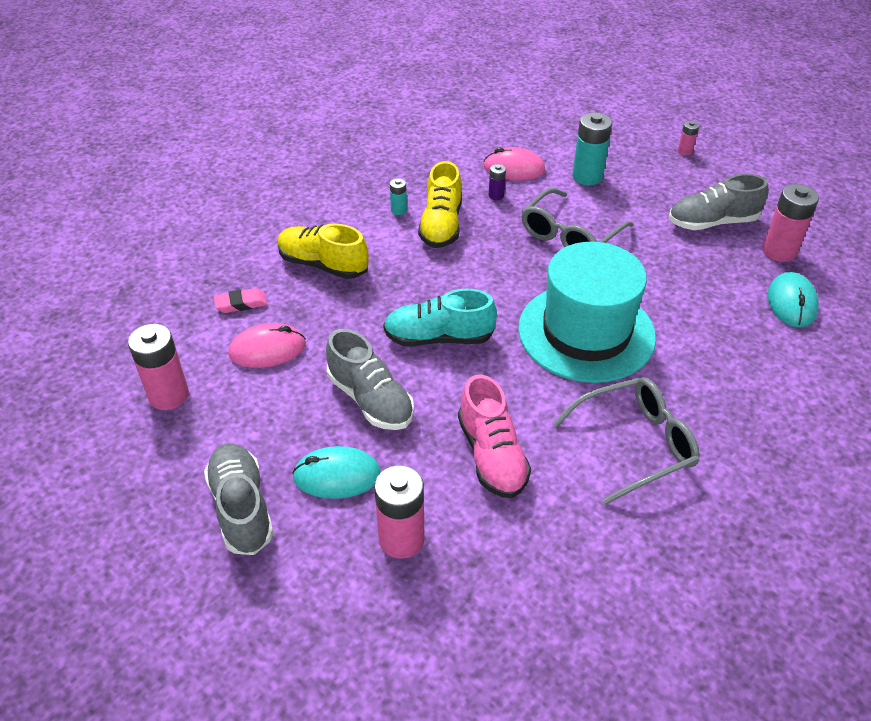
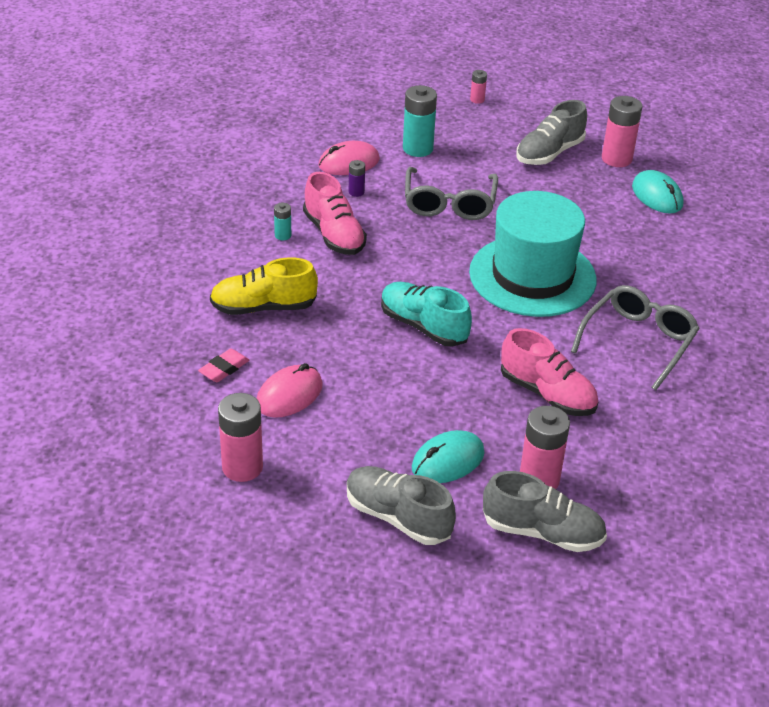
camera: 35 degrees left, 5 degrees down
(370, 399) = (416, 395): grey shoe -> grey shoe (542, 532)
(438, 338) = (423, 326): turquoise shoe -> turquoise shoe turned 75 degrees clockwise
(441, 225) = (334, 234): yellow shoe -> pink shoe

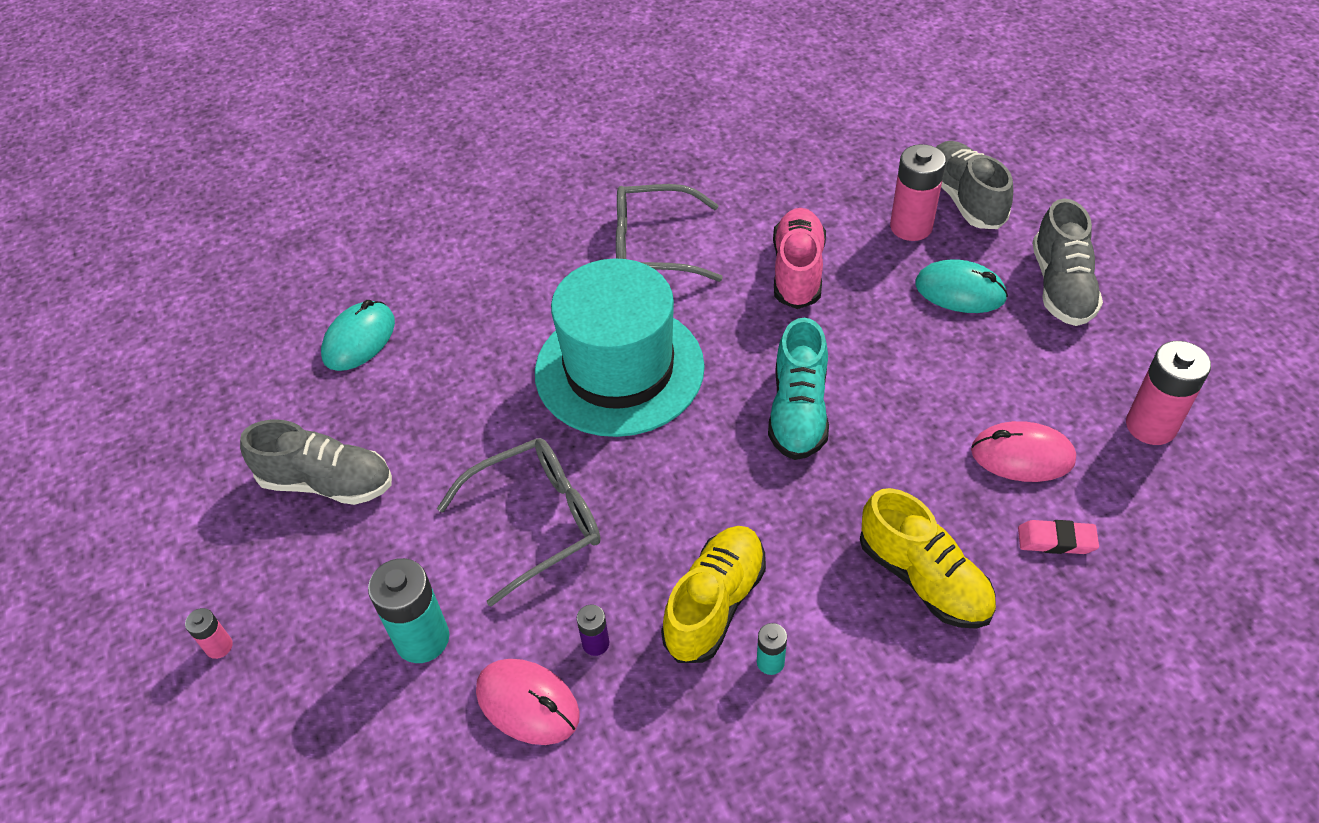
camera: 120 degrees left, 10 degrees up
(334, 234) = (714, 604): pink shoe -> yellow shoe
(616, 159) = (294, 410): pink battery -> none

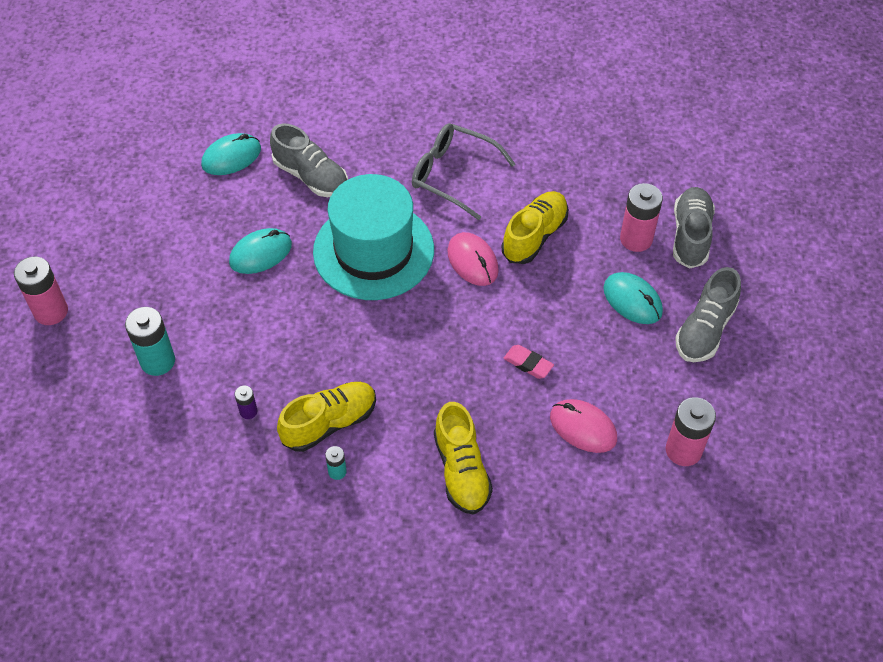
camera: 25 degrees right, 5 degrees up
(219, 646) = (51, 311): pink battery -> pink battery, size x2.01
(327, 482) = (160, 242): grey shoe -> grey shoe (311, 176)
(475, 436) = (260, 253): none -> turquoise mouse
(527, 703) = (191, 425): pink mouse -> pink mouse (472, 261)
(536, 522) = (261, 324): grey glasses -> none
(797, 271) = (534, 236): pink shoe -> yellow shoe
(798, 411) = (464, 331): turquoise shoe -> none
(1056, 540) = (560, 489): pink eraser -> pink eraser (528, 364)

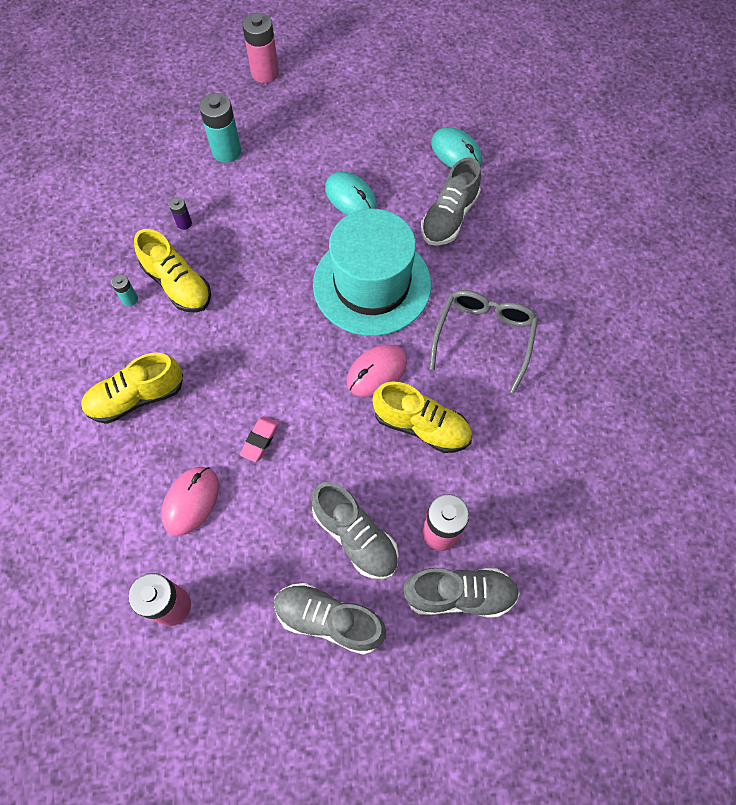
camera: 80 degrees right, 10 degrees up
(632, 300) = (355, 536): turquoise mouse -> grey shoe

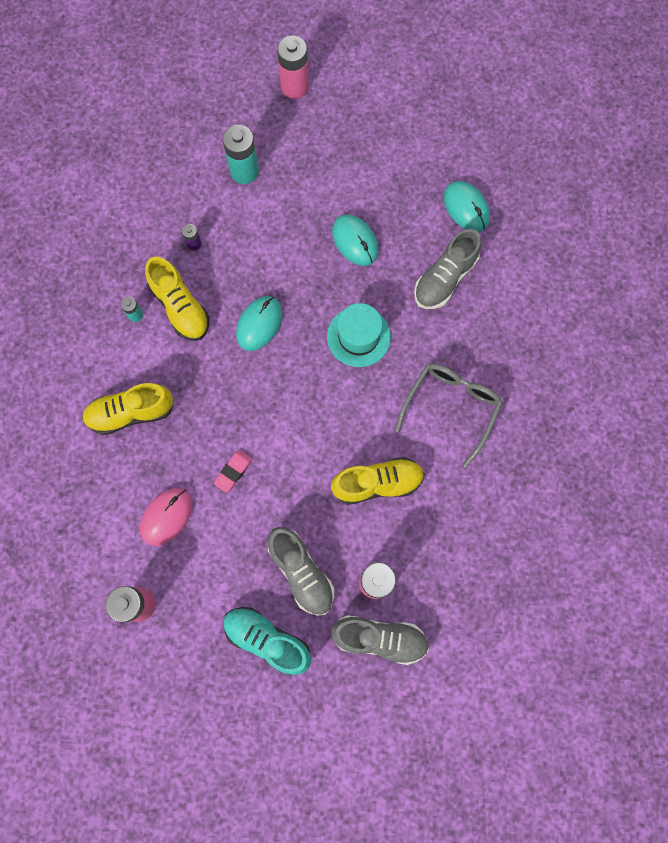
camera: 10 degrees right, 10 degrees up
(264, 288) = (259, 324): none -> turquoise mouse
(329, 620) = (267, 640): grey shoe -> turquoise shoe
(372, 284) = (358, 336): turquoise hat -> turquoise hat, size x0.58
(376, 372) = (347, 424): pink mouse -> none
(421, 426) = (377, 483): yellow shoe -> yellow shoe turned 45 degrees counterclockwise

